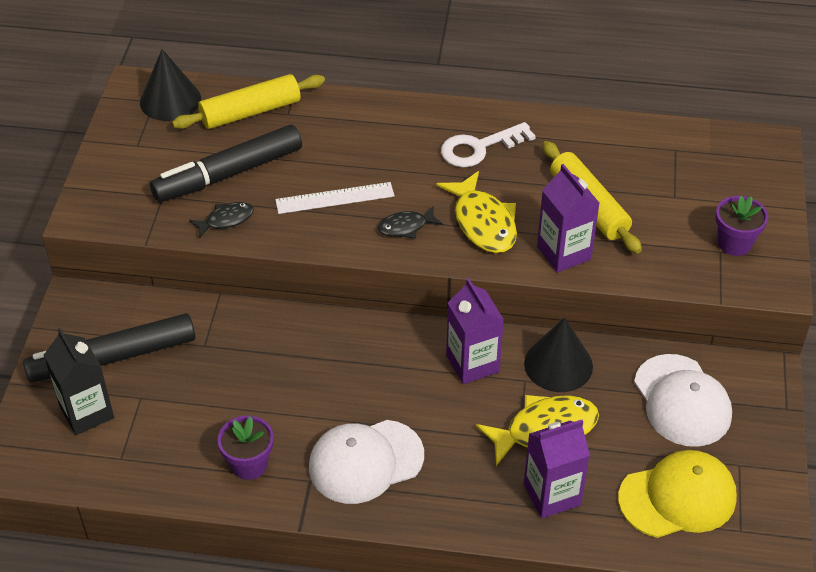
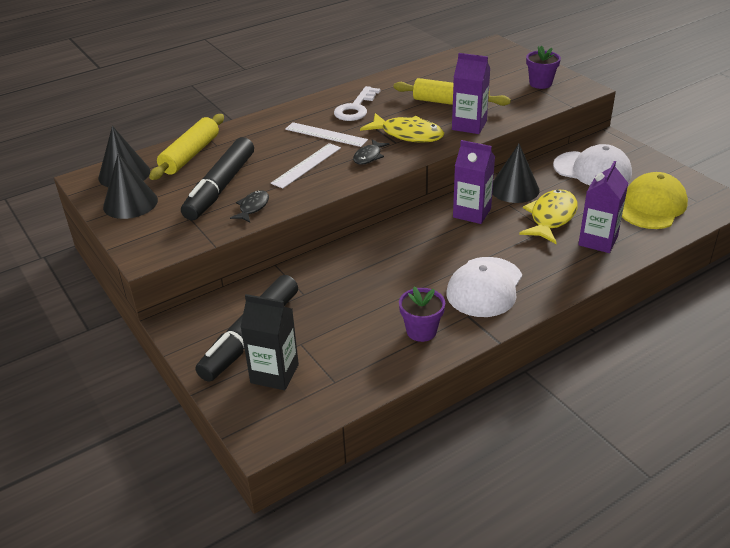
camera: 40 degrees left, 10 degrees down
(137, 142) = (130, 203): none -> black cone
(403, 167) = (326, 134): none -> white ruler

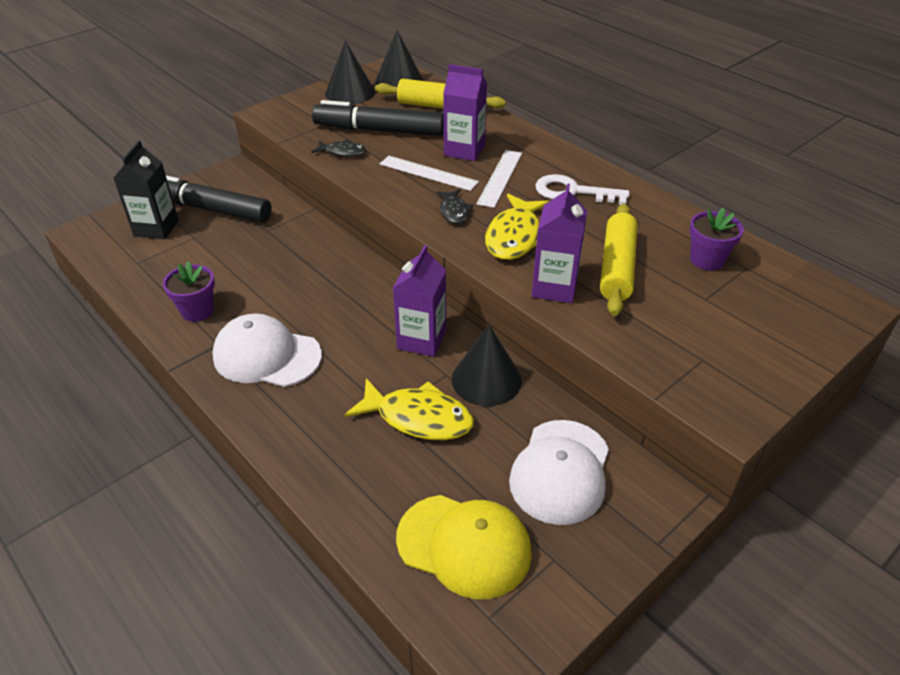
camera: 80 degrees right, 5 degrees up
(369, 156) = (454, 212): black fish -> black fish turned 120 degrees counterclockwise
(540, 83) = (725, 361): purple flower pot -> purple flower pot (707, 260)
(598, 241) = (364, 468): purple carton -> purple carton (464, 150)

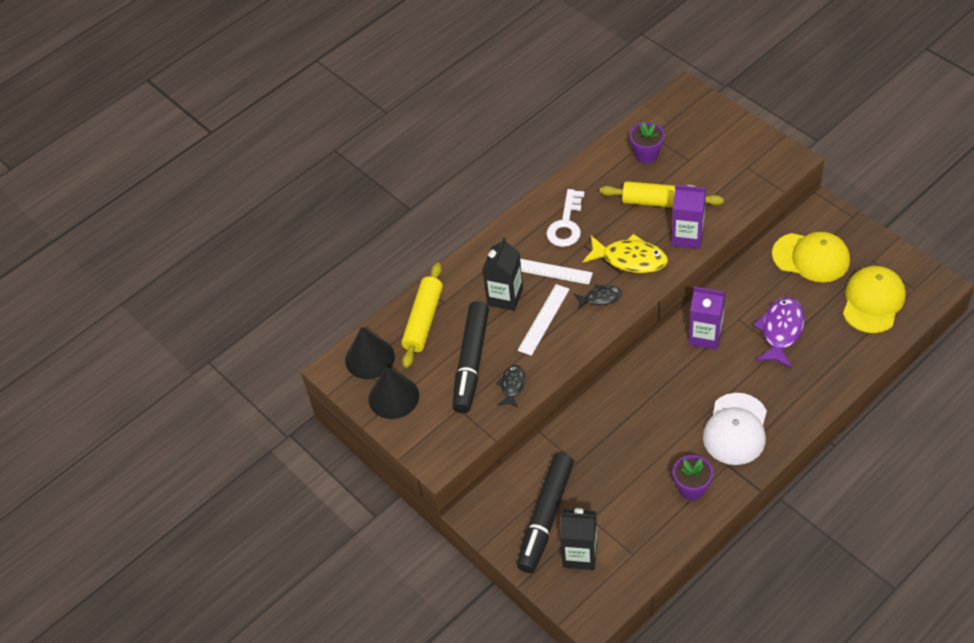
camera: 85 degrees left, 10 degrees up
(418, 418) = (781, 331): yellow fish -> purple fish
(464, 150) = (505, 297): purple carton -> black carton
(486, 379) = (740, 296): black cone -> none
(560, 471) = (811, 257): white cap -> yellow cap

